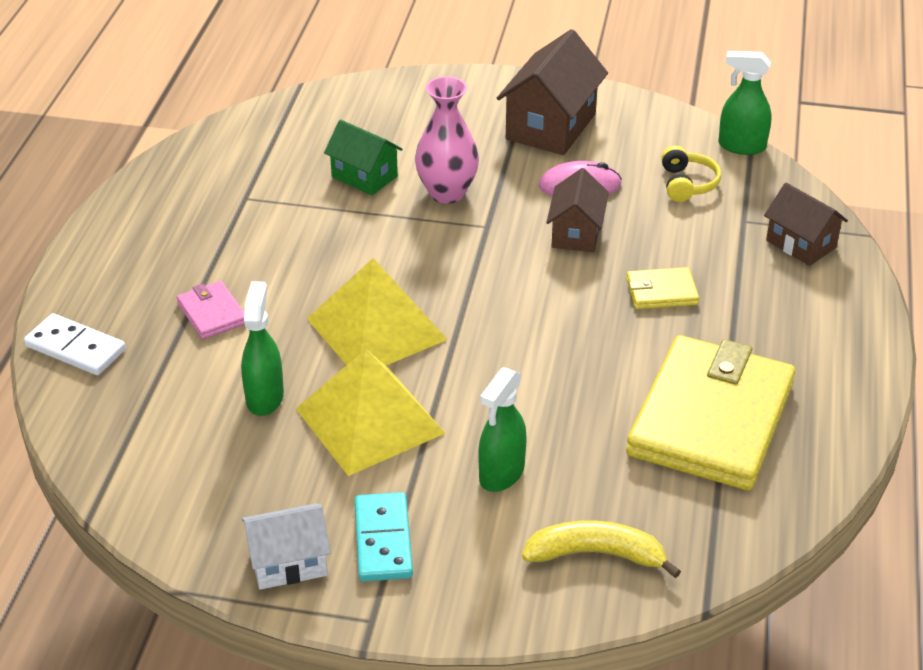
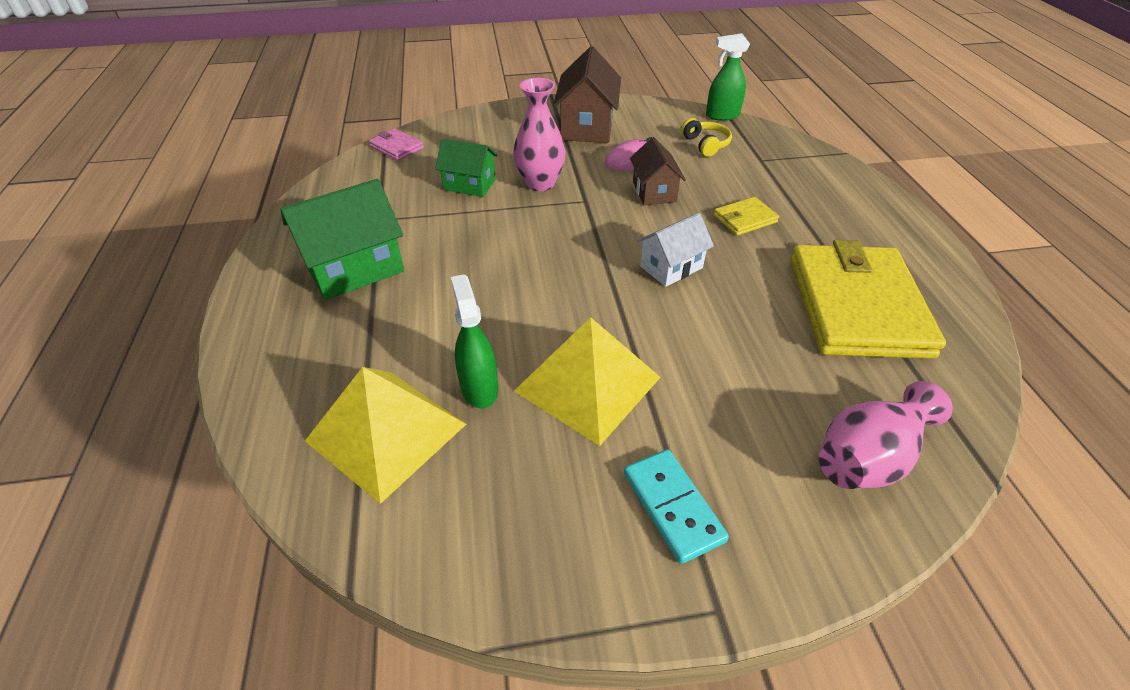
camera: 20 degrees left, 5 degrees up
(75, 348) = (268, 388): white domino -> none
(198, 249) = (355, 268): none -> green house
(212, 313) = (392, 321): pink wallet -> pink wallet (396, 147)
(288, 563) = (594, 566): white house -> white house (671, 267)
(376, 329) = (546, 299): yellow pyramid -> yellow pyramid (386, 432)
(501, 474) = (733, 402): green spray bottle -> none
(596, 554) = (868, 457): yellow banana -> pink vase
(801, 244) = (810, 167): brown house -> none

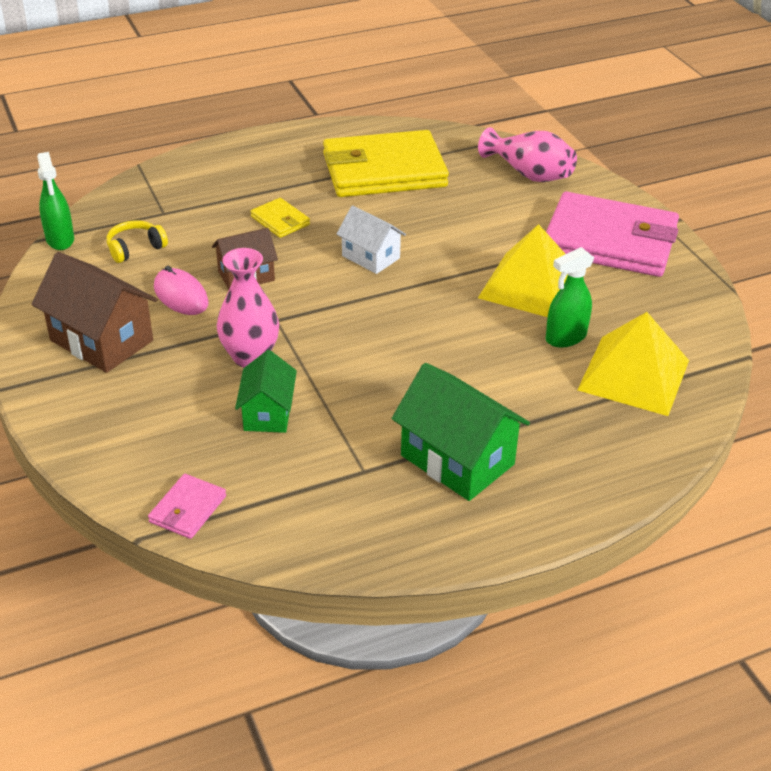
camera: 105 degrees left, 5 degrees down
(587, 126) = (101, 340): brown house -> brown house turned 45 degrees clockwise
(673, 506) = (610, 241): turquoise domino -> pink wallet

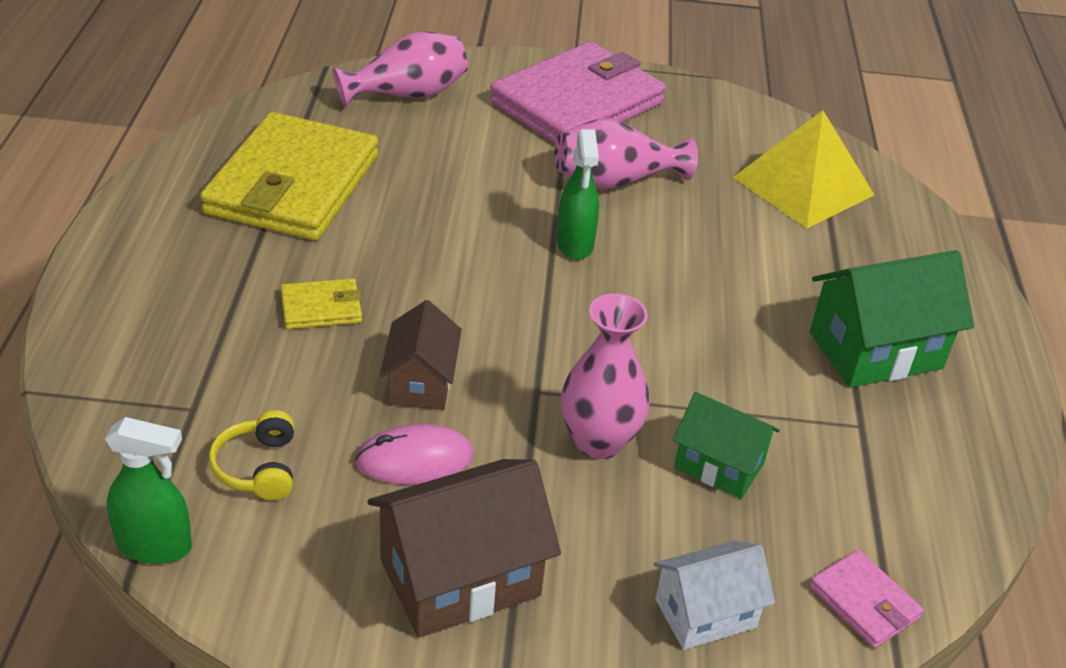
camera: 65 degrees left, 0 degrees up
(370, 257) = (468, 266): white house -> white house (705, 613)
(531, 285) = (615, 181): yellow pyramid -> pink vase
(565, 337) = (719, 199): green spray bottle -> green spray bottle (575, 244)

